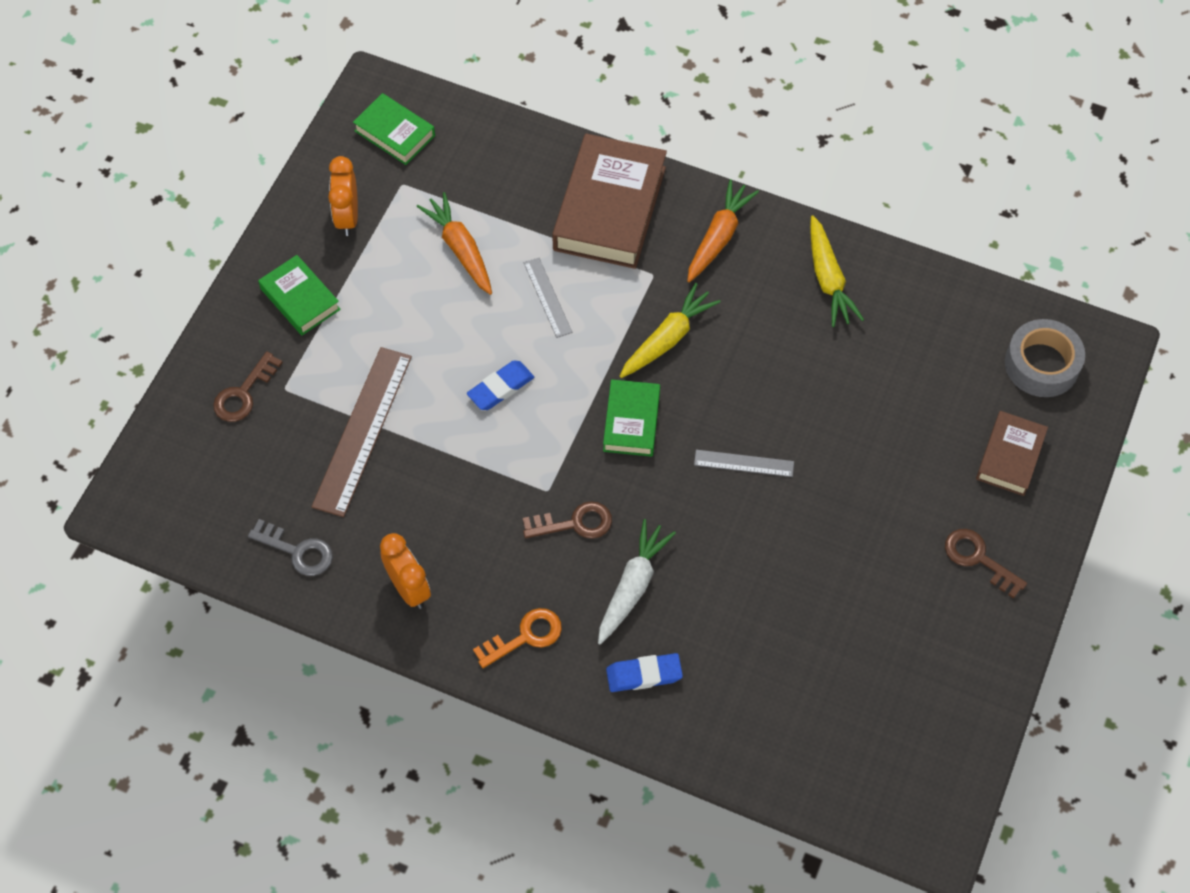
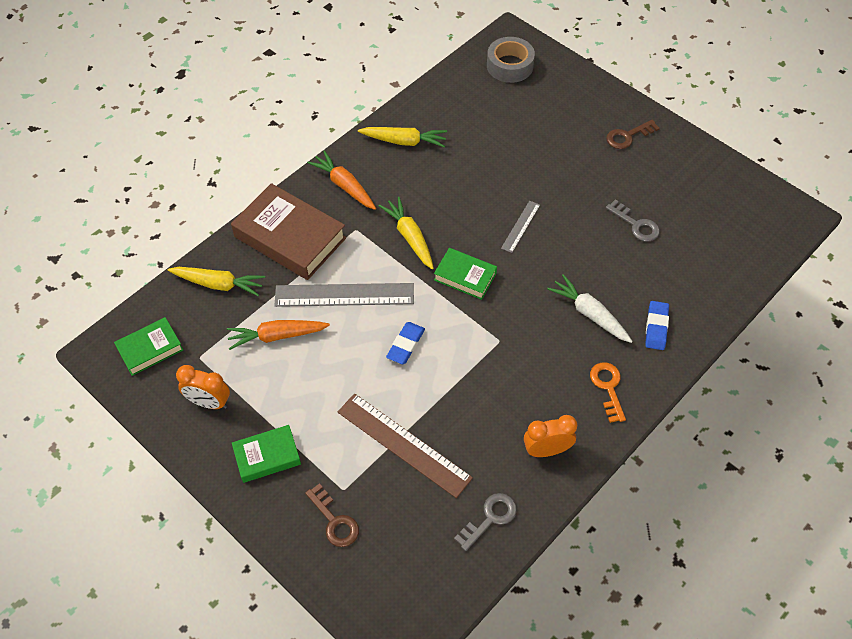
camera: 70 degrees left, 5 degrees down
(500, 388) = (405, 345): blue eraser -> blue eraser turned 45 degrees clockwise
(509, 162) = (218, 284): none -> yellow carrot
(547, 297) = (344, 295): grey ruler -> grey ruler, size x1.94
(574, 523) = (530, 332): brown key -> none
(812, 609) = (636, 224): none -> grey key
(1010, 457) = (565, 100): brown book -> none

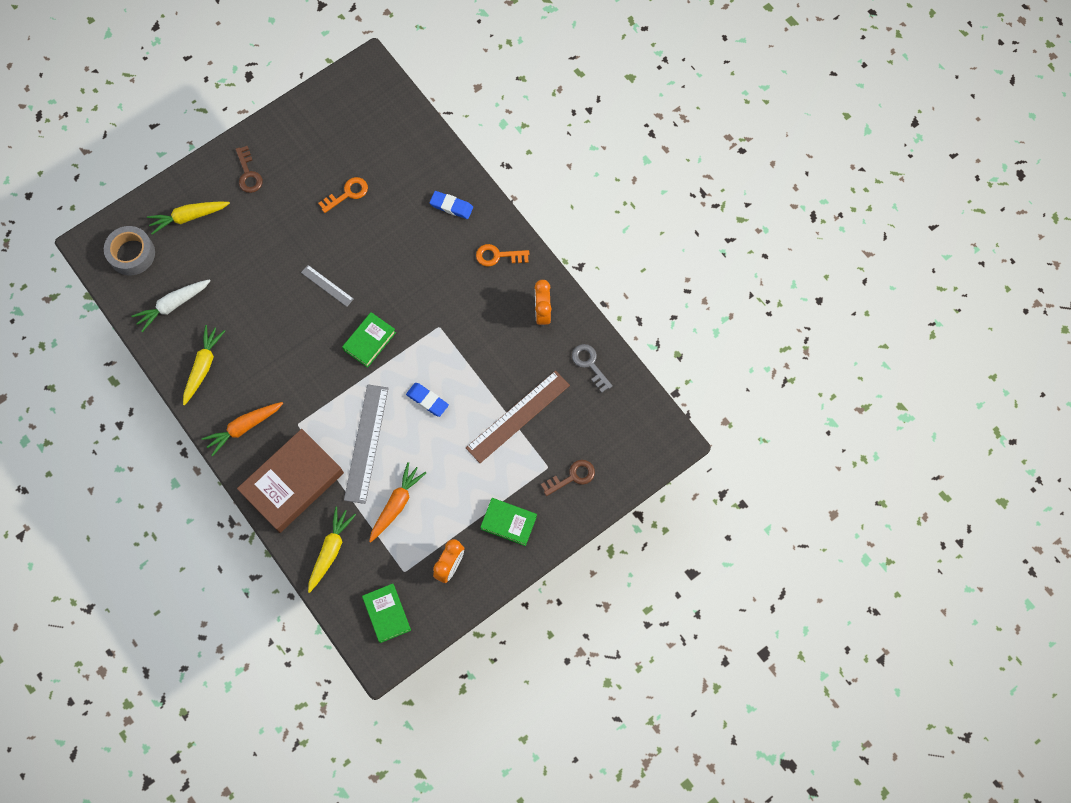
camera: 80 degrees left, 15 degrees up
(267, 456) = (508, 522): green book -> green book turned 60 degrees counterclockwise
(277, 336) = (396, 504): orange carrot -> orange carrot turned 150 degrees counterclockwise
(410, 237) = (317, 379): yellow carrot -> yellow carrot (189, 217)
(589, 314) = (428, 252): white carrot -> white carrot (173, 305)
(636, 224) = (347, 194): grey key -> orange key

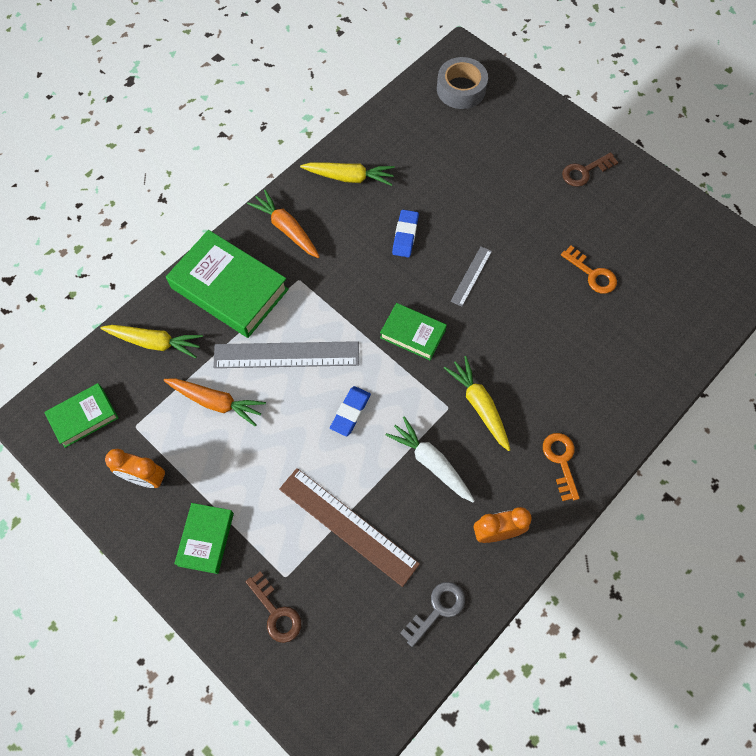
camera: 80 degrees right, 5 degrees down
(173, 305) = (412, 136): white carrot -> white carrot (431, 463)
(189, 217) = (516, 128): yellow carrot -> yellow carrot (479, 405)
(292, 483) = (229, 289): brown book -> green book
(451, 206) = (612, 392): blue eraser -> blue eraser (405, 235)

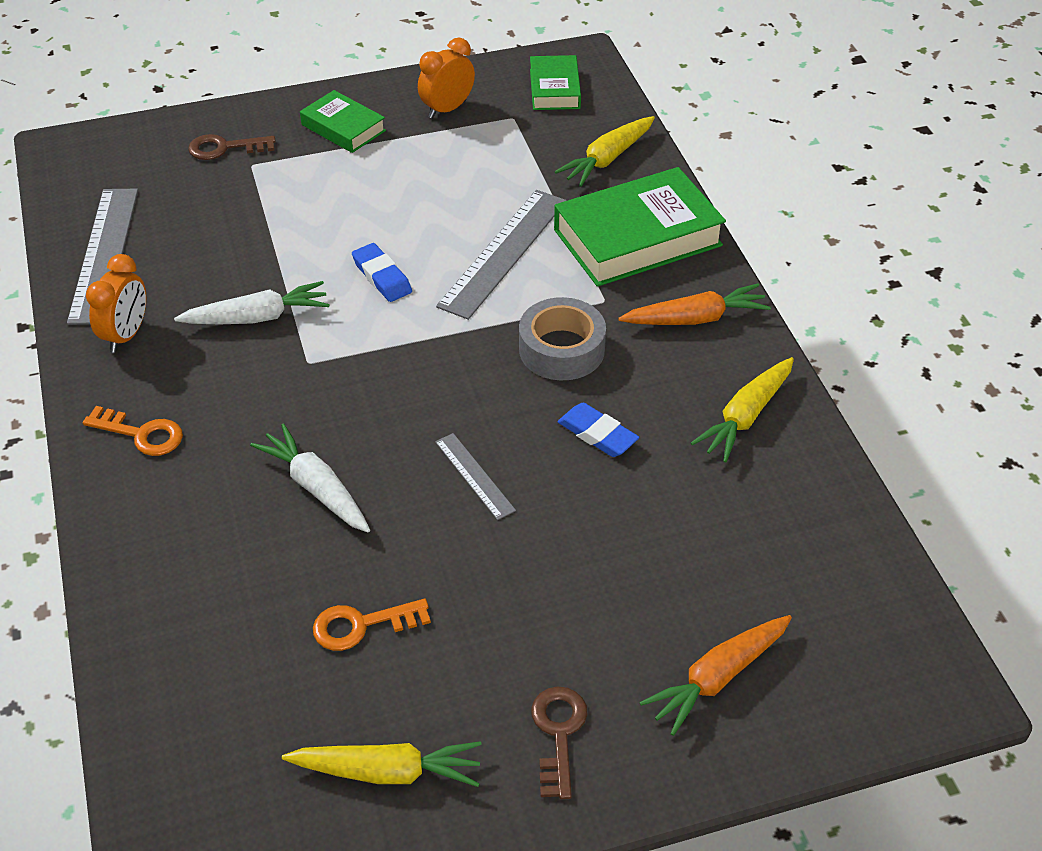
camera: 120 degrees right, 20 degrees down
(216, 402) = (490, 180): orange carrot -> orange carrot (718, 678)
(348, 526) = (256, 225): brown ruler -> none
(413, 334) = (436, 374): green book -> none
(437, 609) = (104, 254): grey key -> grey ruler
(461, 89) = (856, 644): grey tape -> grey tape (561, 349)
(479, 405) = (283, 392): yellow carrot -> yellow carrot (387, 772)
(531, 344) = (316, 488): none -> white carrot

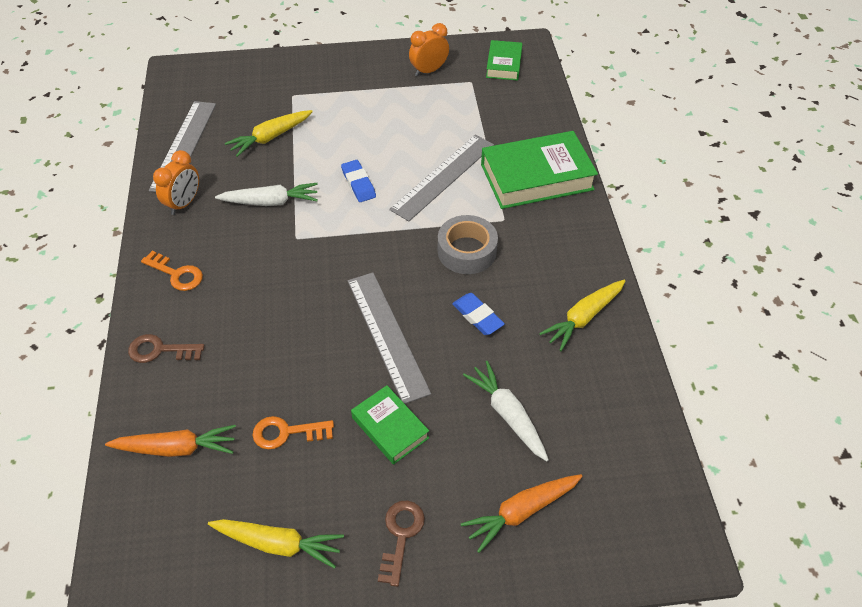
camera: 10 degrees right, 5 degrees up
(225, 148) = (278, 82): brown key -> brown key (160, 350)
(316, 488) = (280, 328): white carrot -> white carrot (507, 415)
(343, 128) = (357, 76): green book -> green book (390, 428)
(474, 476) = (387, 335): grey ruler -> grey ruler, size x1.94
(607, 159) = (528, 118): yellow carrot -> yellow carrot (270, 137)
(695, 318) = (563, 241): orange carrot -> orange carrot (176, 448)

